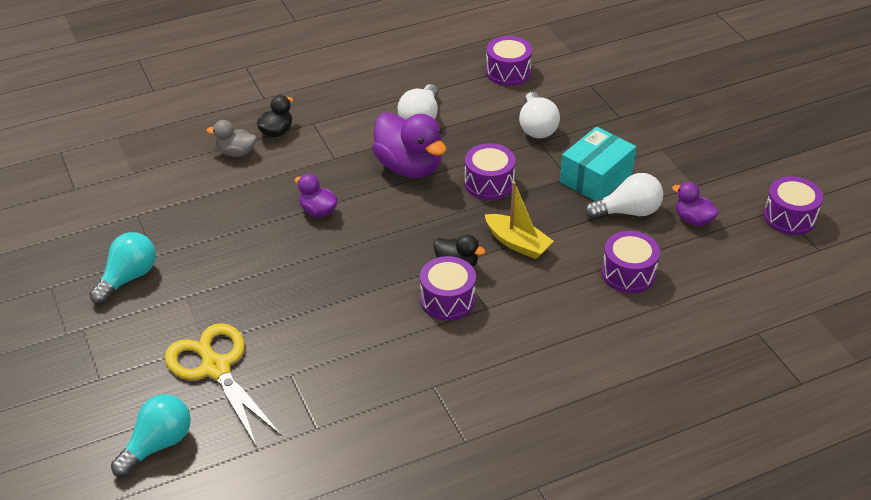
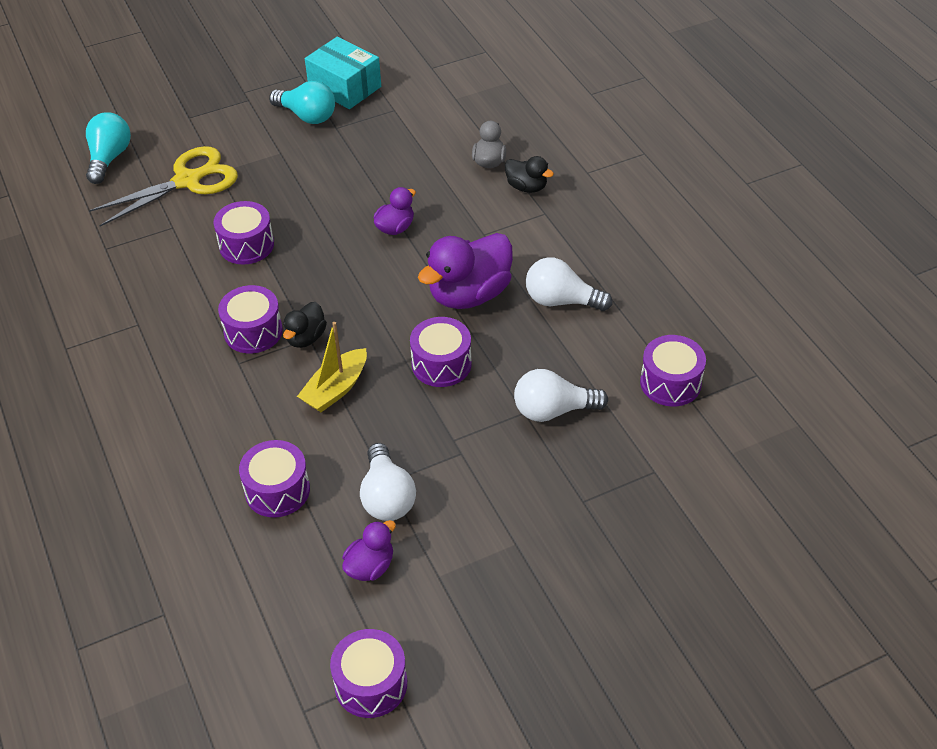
camera: 90 degrees right, 5 degrees up
(157, 445) = (109, 158): turquoise light bulb -> turquoise light bulb turned 120 degrees counterclockwise
(327, 313) = (246, 245): none -> purple drum
(596, 178) = (452, 467): turquoise box -> turquoise box (344, 87)

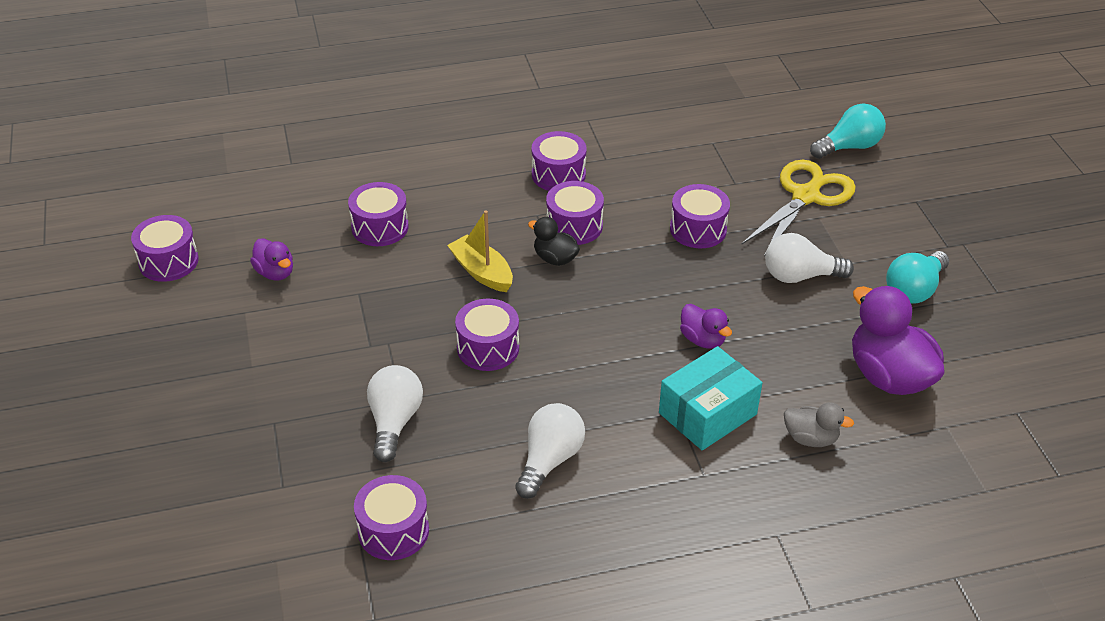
camera: 100 degrees right, 5 degrees down
(109, 158) = (849, 147): turquoise light bulb -> turquoise light bulb turned 45 degrees counterclockwise
(168, 357) = (558, 175): none -> purple drum
(188, 181) = (806, 196): yellow scissors -> yellow scissors turned 120 degrees counterclockwise
(344, 87) = (971, 326): turquoise box -> turquoise box (707, 413)
(387, 497) = (342, 291): white light bulb -> white light bulb (800, 276)
(469, 294) = (581, 384): purple duck -> purple duck (888, 376)
(526, 187) = (756, 466): black duck -> none

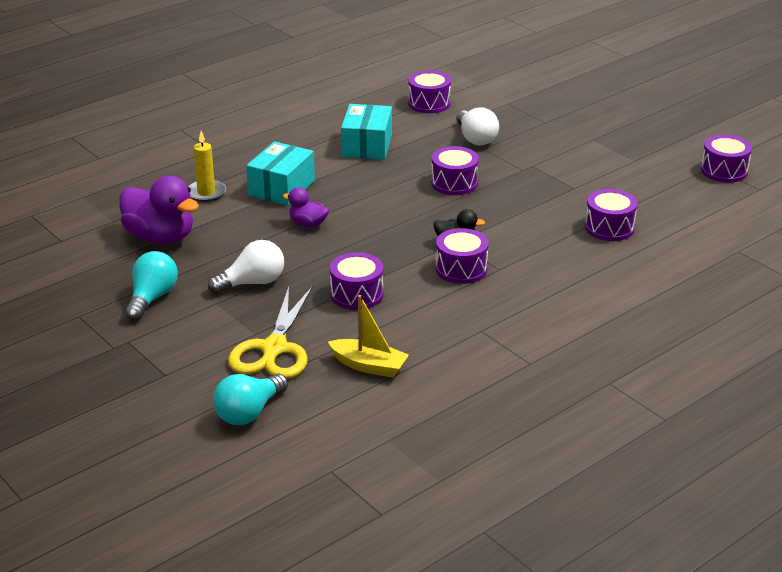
camera: 155 degrees right, 10 degrees down
(275, 273) = (645, 183): purple duck -> none
(482, 272) = (502, 221): yellow boat -> yellow boat (369, 366)
(549, 460) = (367, 146): white light bulb -> turquoise box
(558, 175) = (510, 304): purple drum -> none
(811, 438) = (206, 193): grey duck -> yellow candle

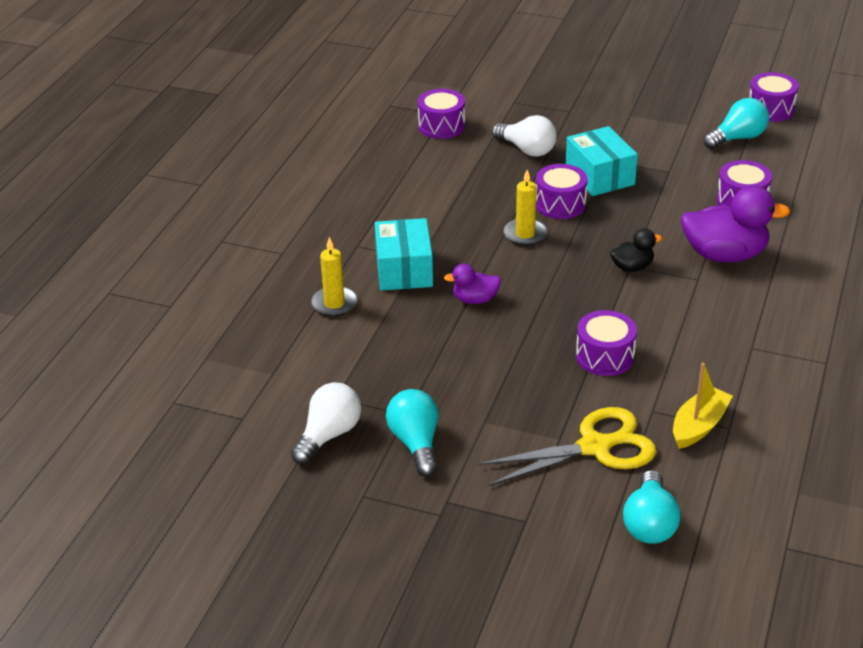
camera: 30 degrees left, 5 degrees up
(160, 237) = (345, 372): purple duck -> purple duck (724, 255)
(252, 283) = (495, 385): white light bulb -> white light bulb (328, 435)
(274, 349) = (595, 447): yellow scissors -> yellow scissors turned 90 degrees counterclockwise
(367, 146) = (434, 193): turquoise box -> turquoise box (599, 176)
(369, 366) = (699, 426): yellow boat -> yellow boat turned 45 degrees counterclockwise
(400, 194) = (525, 234): none -> yellow candle
(461, 269) = (666, 292): purple drum -> none
(665, 183) = (737, 138): none -> turquoise light bulb

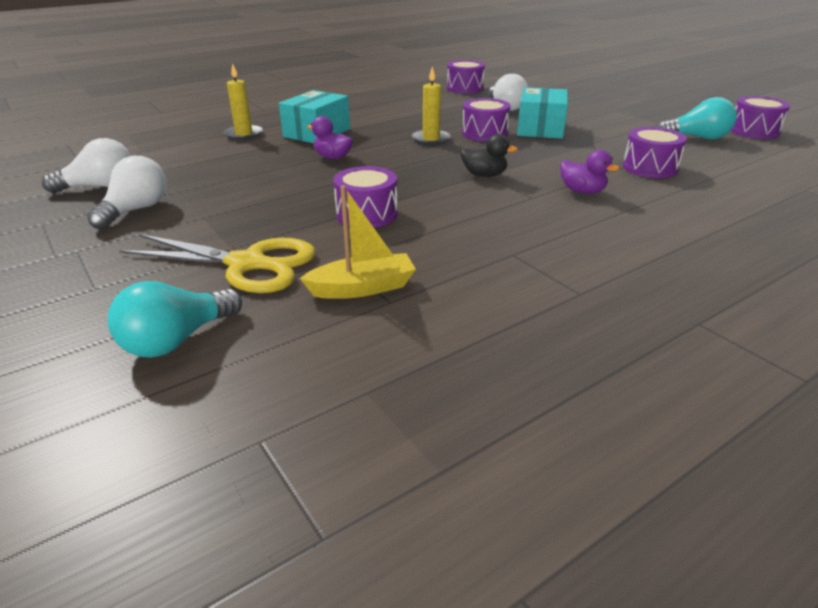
camera: 35 degrees right, 5 degrees down
(416, 443) = (136, 210): turquoise light bulb -> white light bulb
(724, 255) = (582, 191): purple duck -> purple duck, size x0.53

